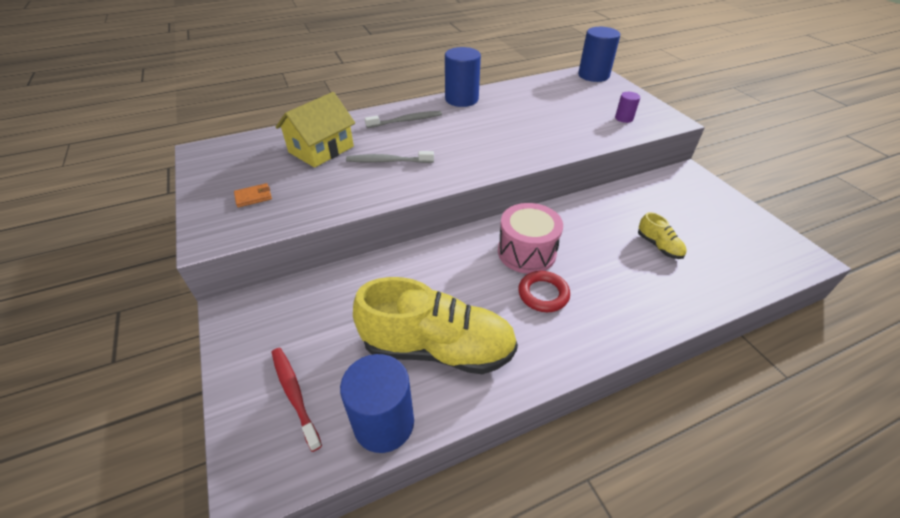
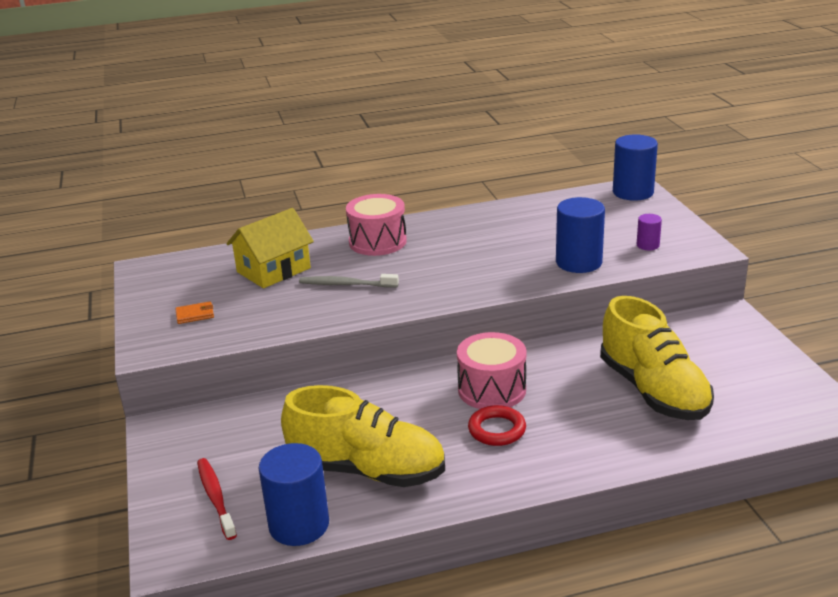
camera: 10 degrees right, 15 degrees down
(406, 121) = (377, 242): grey toothbrush -> pink drum
(461, 99) = (451, 218): blue cylinder -> blue cylinder (578, 262)
(659, 246) = (653, 391): yellow shoe -> yellow shoe, size x2.34

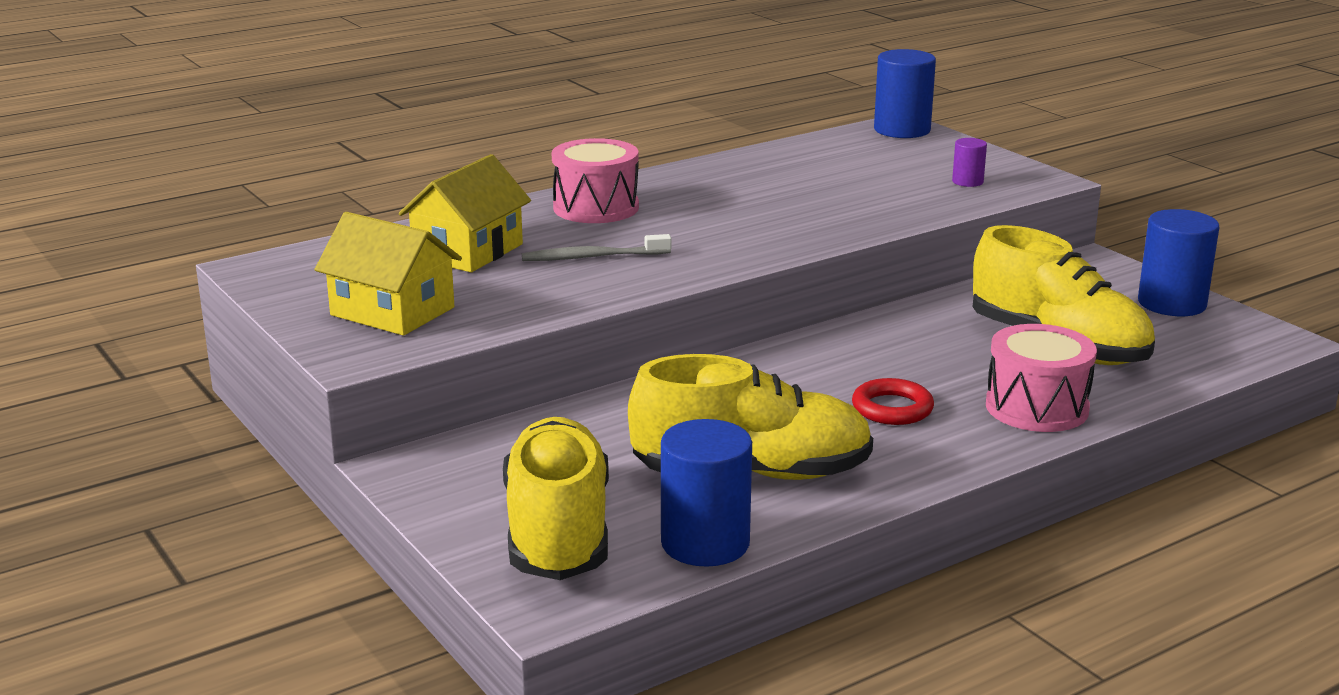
camera: 20 degrees left, 5 degrees down
(195, 315) = (392, 311): orange wallet -> yellow house
(216, 497) = (558, 532): red toothbrush -> yellow shoe
(492, 389) = (851, 368): pink drum -> pink drum (1036, 407)
(578, 262) = (894, 206): blue cylinder -> blue cylinder (1171, 303)

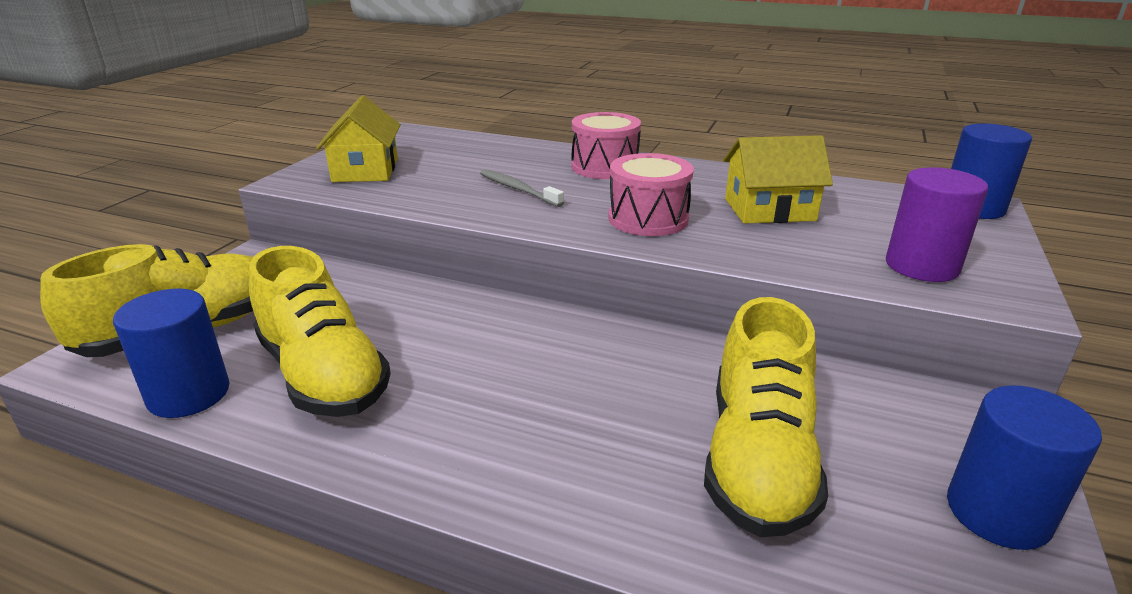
camera: 55 degrees right, 5 degrees up
(467, 251) = (480, 159): yellow house -> yellow house (769, 209)
(892, 408) = (501, 403): red ring -> none
(967, 182) = (921, 266): purple cylinder -> purple cylinder, size x1.99
(1036, 407) = (590, 492): pink drum -> pink drum (648, 219)

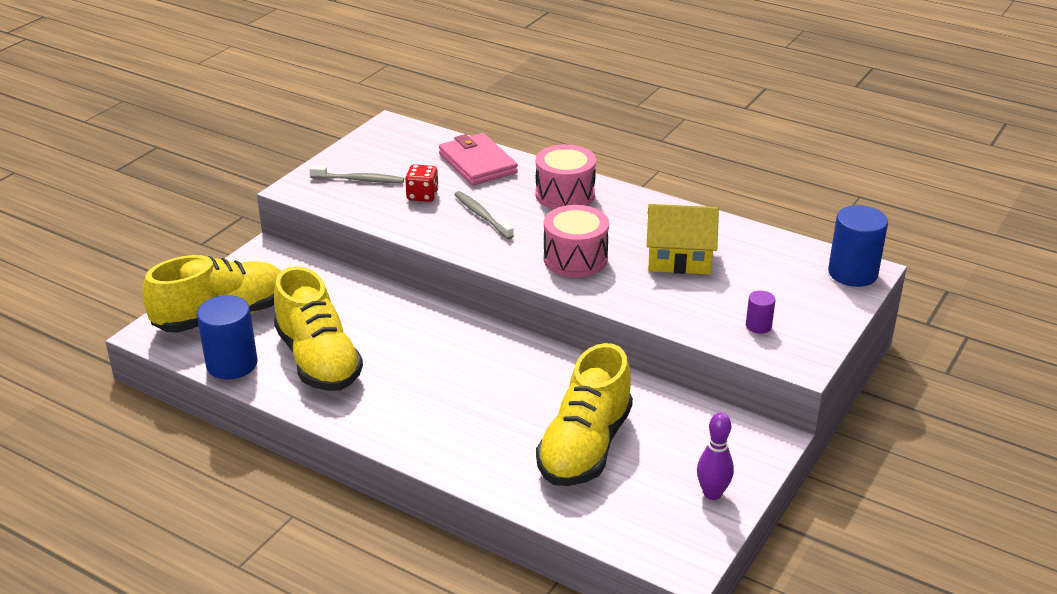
camera: 10 degrees right, 5 degrees up
(365, 170) = (359, 180): yellow house -> grey toothbrush
(442, 177) = (422, 195): none -> red dice
(498, 150) = (477, 163): none -> pink wallet
(921, 266) = (758, 326): purple cylinder -> purple cylinder, size x0.50
(997, 513) = (712, 494): blue cylinder -> purple bowling pin

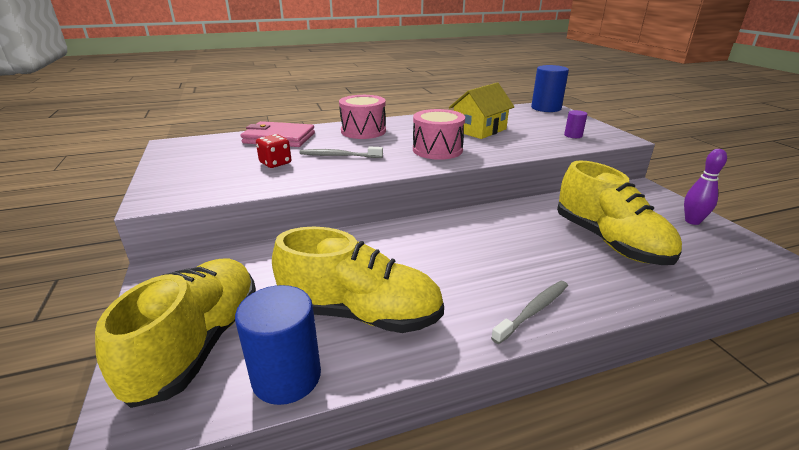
camera: 50 degrees left, 5 degrees down
(359, 180) = (205, 174): grey toothbrush -> grey toothbrush (533, 311)

